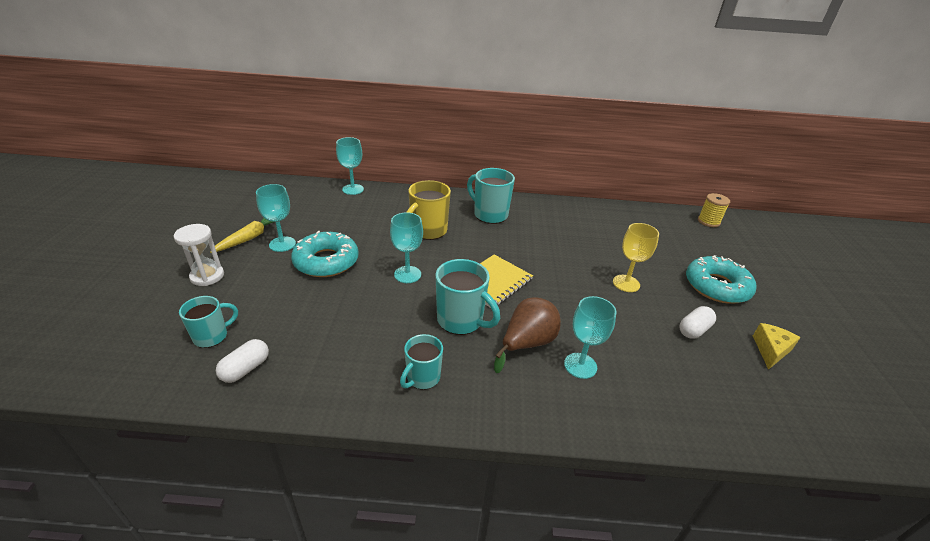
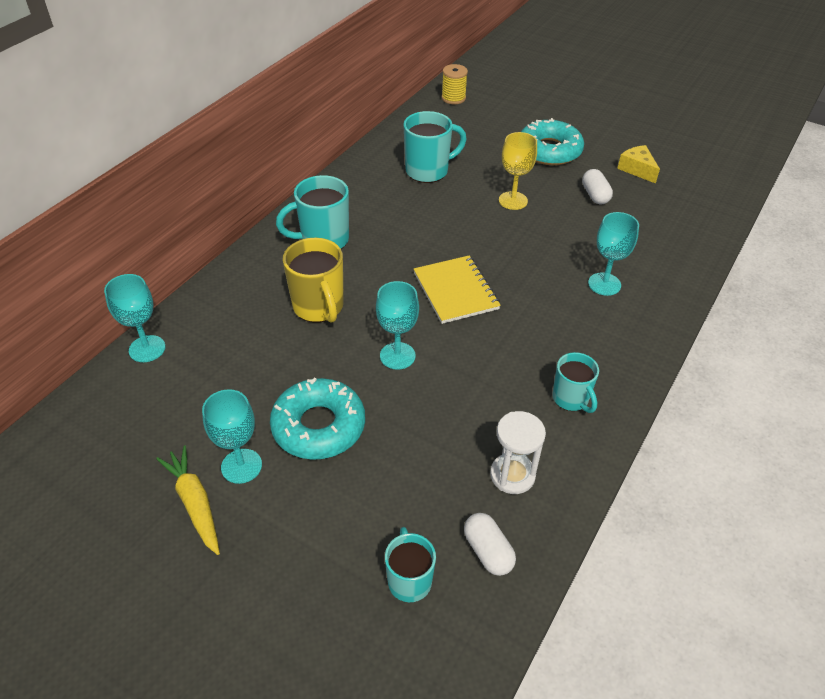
camera: 60 degrees left, 10 degrees up
(207, 276) = (266, 572): white hourglass -> white hourglass (512, 475)
(461, 321) = (503, 340): turquoise mug -> turquoise mug (428, 171)
(527, 343) = (560, 306): brown pear -> none

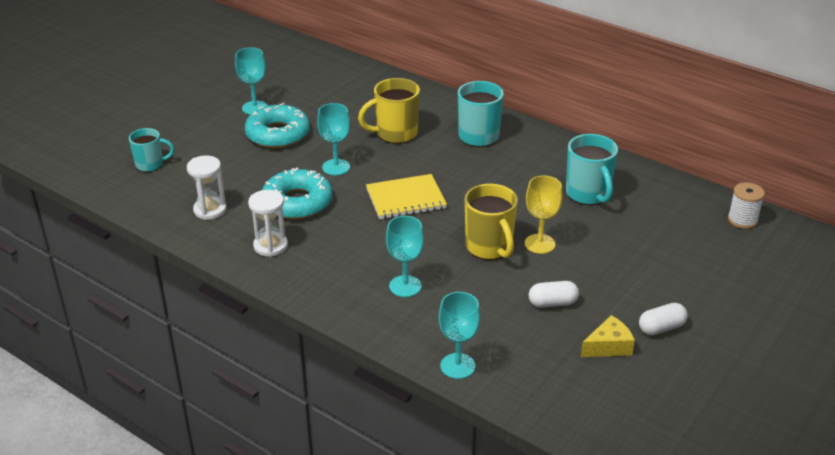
camera: 95 degrees right, 10 degrees down
(147, 349) = (364, 70): turquoise goblet -> turquoise goblet (457, 366)
(195, 503) = (233, 94): yellow carrot -> none
(453, 98) = (742, 220): yellow spool -> white spool
(488, 551) = (156, 194): white capsule -> white capsule (661, 328)
(527, 230) = (489, 247): none -> yellow mug
(549, 151) = (639, 281): turquoise donut -> turquoise donut (297, 202)
(571, 399) = (270, 246): turquoise mug -> white hourglass

